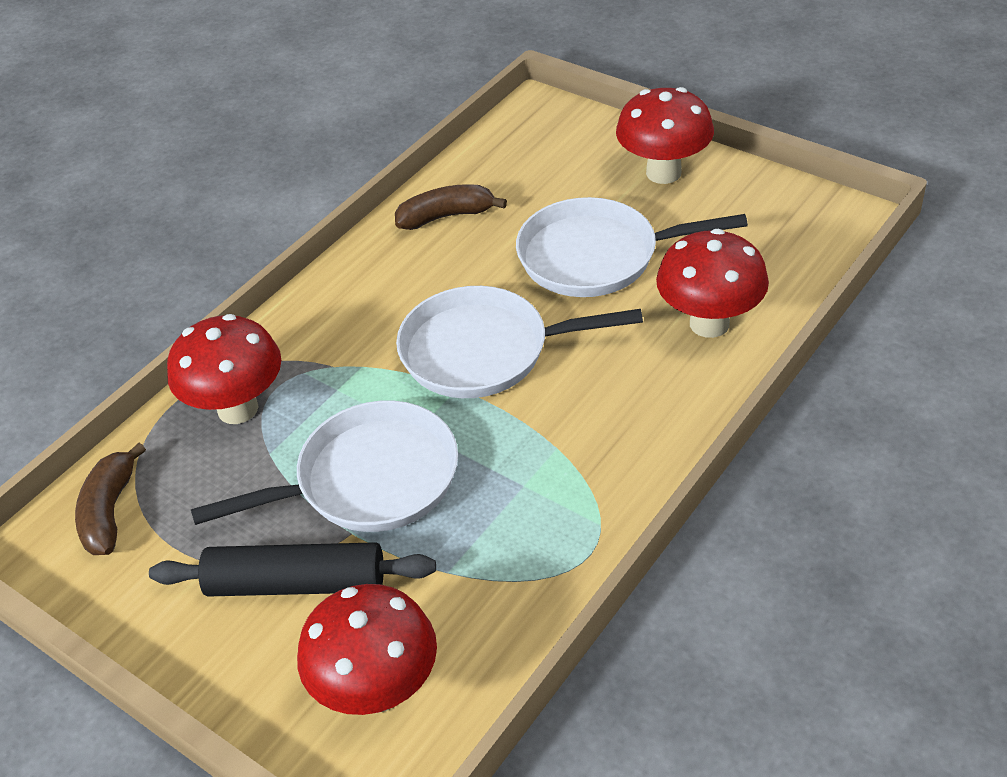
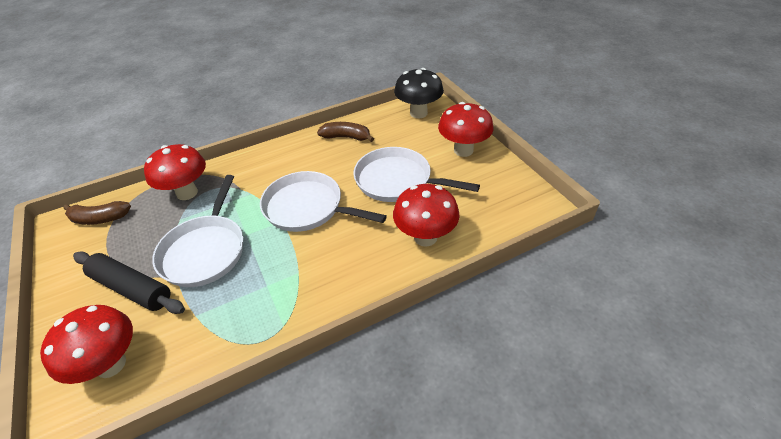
camera: 25 degrees right, 0 degrees up
(110, 512) = (100, 219): brown banana -> brown banana turned 120 degrees counterclockwise
(369, 480) = (205, 250): white pan -> white pan turned 90 degrees clockwise
(538, 134) = (418, 113): none -> black mushroom

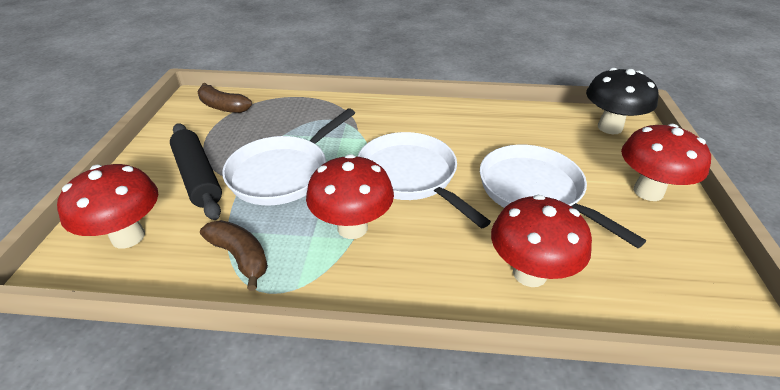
camera: 30 degrees right, 5 degrees down
(187, 193) = (307, 114): red mushroom -> red mushroom (352, 228)
(346, 137) = (502, 122): brown banana -> brown banana (240, 257)

